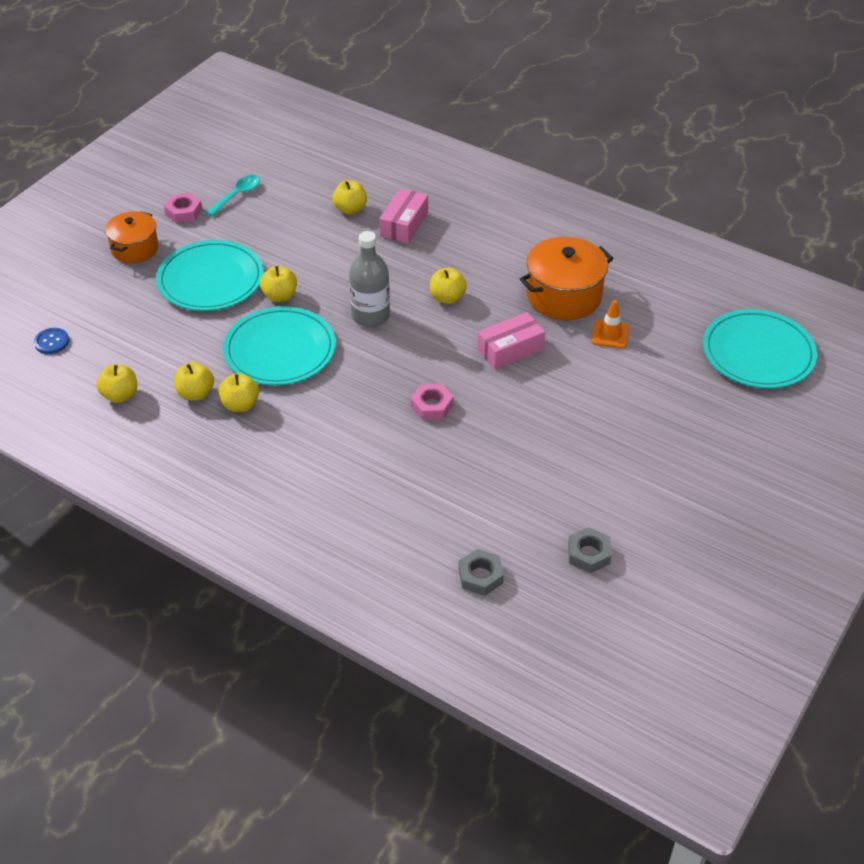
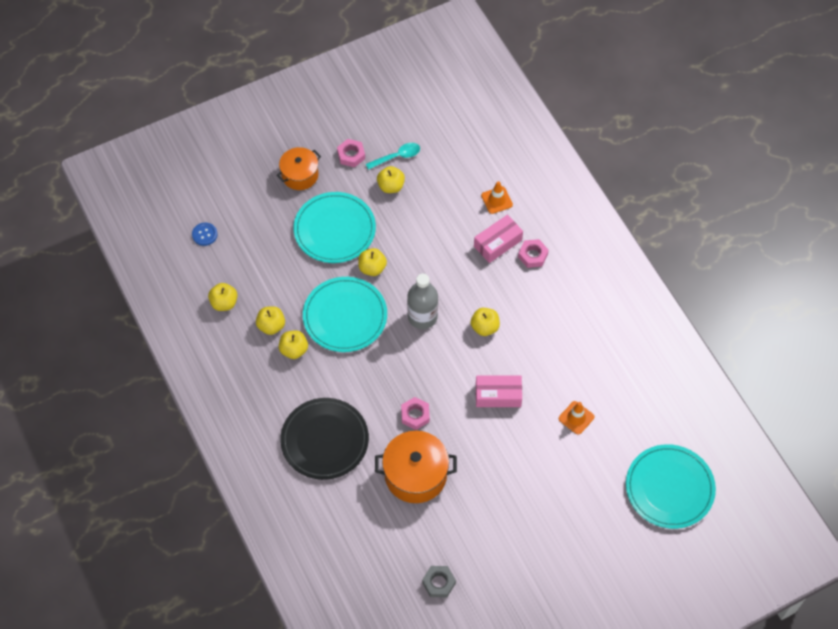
camera: 30 degrees right, 15 degrees up
(342, 475) = (324, 440): none -> black plate
(350, 209) = (468, 209): yellow apple -> yellow apple (391, 186)
(375, 191) = (497, 200): none -> orange traffic cone
(449, 220) = (532, 255): none -> pink nut
(480, 576) = (362, 562): grey nut -> none
(564, 296) = (567, 367): orange pot -> orange pot (415, 475)

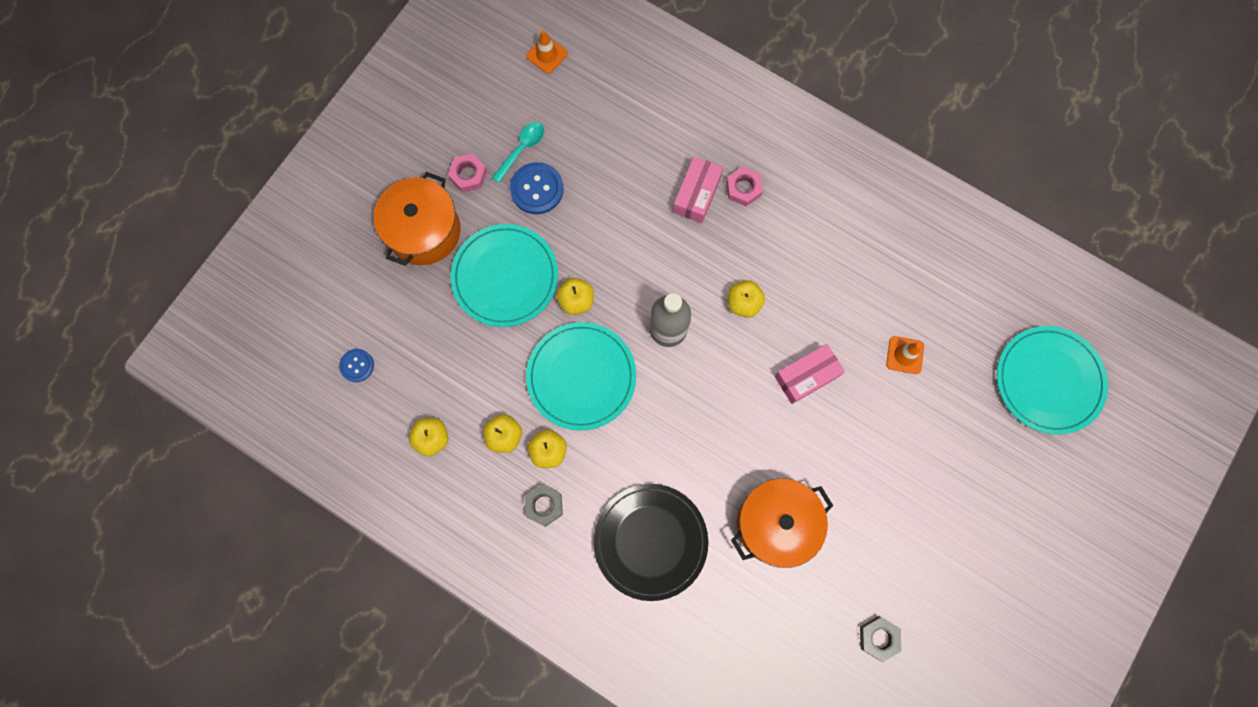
camera: 30 degrees left, 15 degrees up
(269, 381) = (544, 505): none -> grey nut
(300, 175) = (424, 231): orange pot -> orange pot, size x1.53
(391, 186) = (537, 189): yellow apple -> blue button
(415, 415) = (732, 452): pink nut -> none
(497, 200) = (664, 143): orange traffic cone -> orange traffic cone (547, 55)

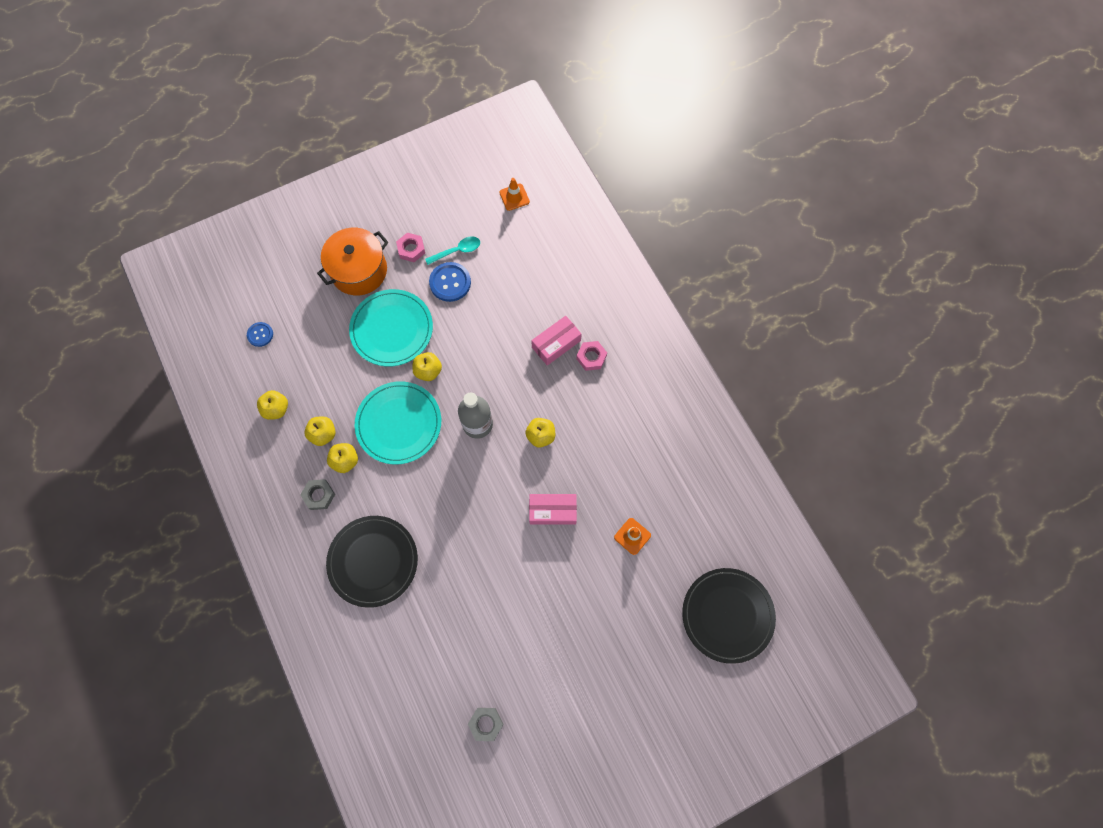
camera: 30 degrees right, 5 degrees down
(775, 524) = (465, 600): orange pot -> none
(1048, 381) = (727, 615): turquoise plate -> black plate

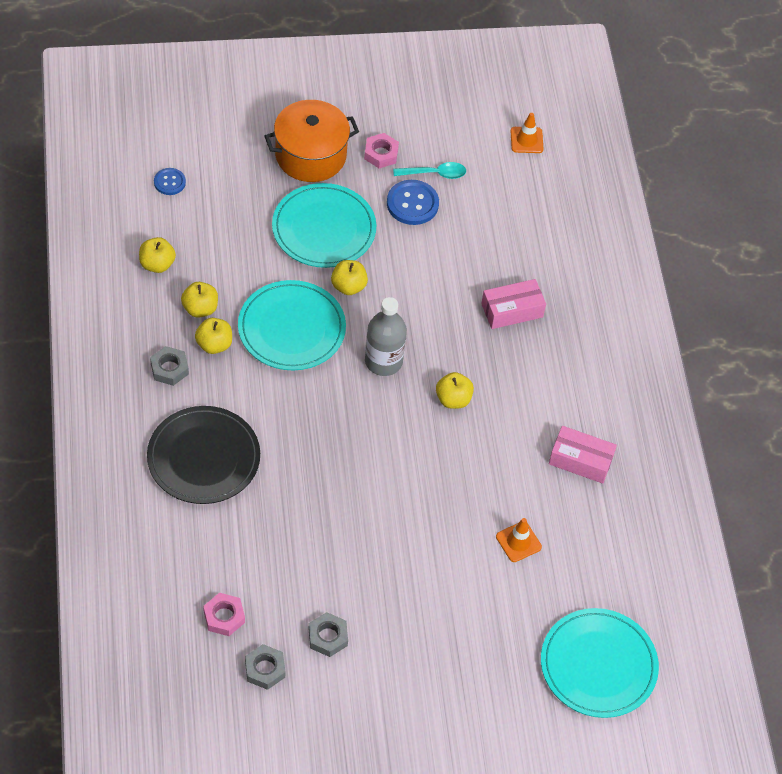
camera: 15 degrees right, 15 degrees down
(522, 676) = (328, 637): none -> grey nut
(552, 511) = (434, 482): pink box -> pink box (580, 460)
(591, 357) = (548, 339): pink nut -> pink nut (224, 617)
(727, 615) = (598, 665): black plate -> turquoise plate

